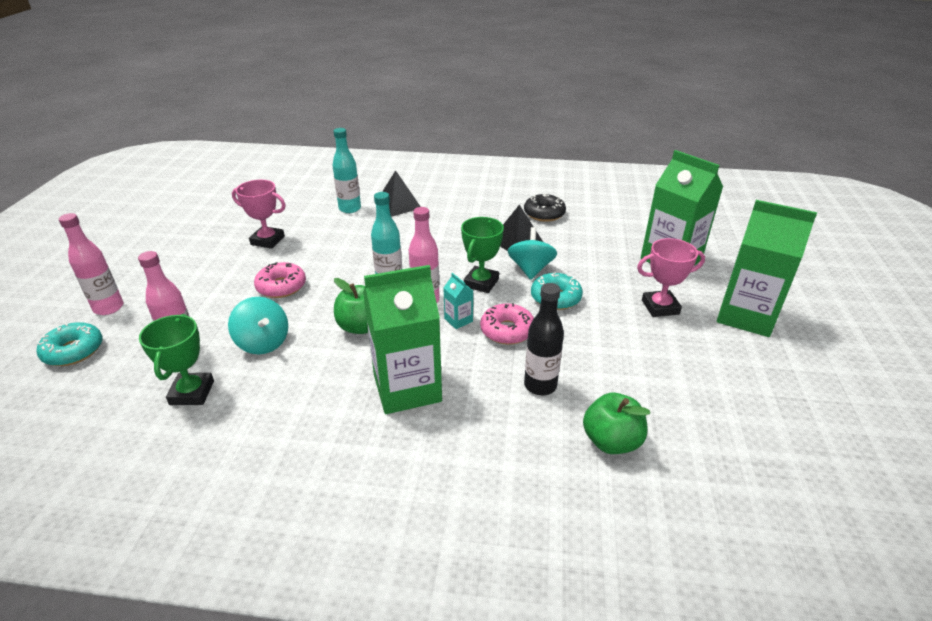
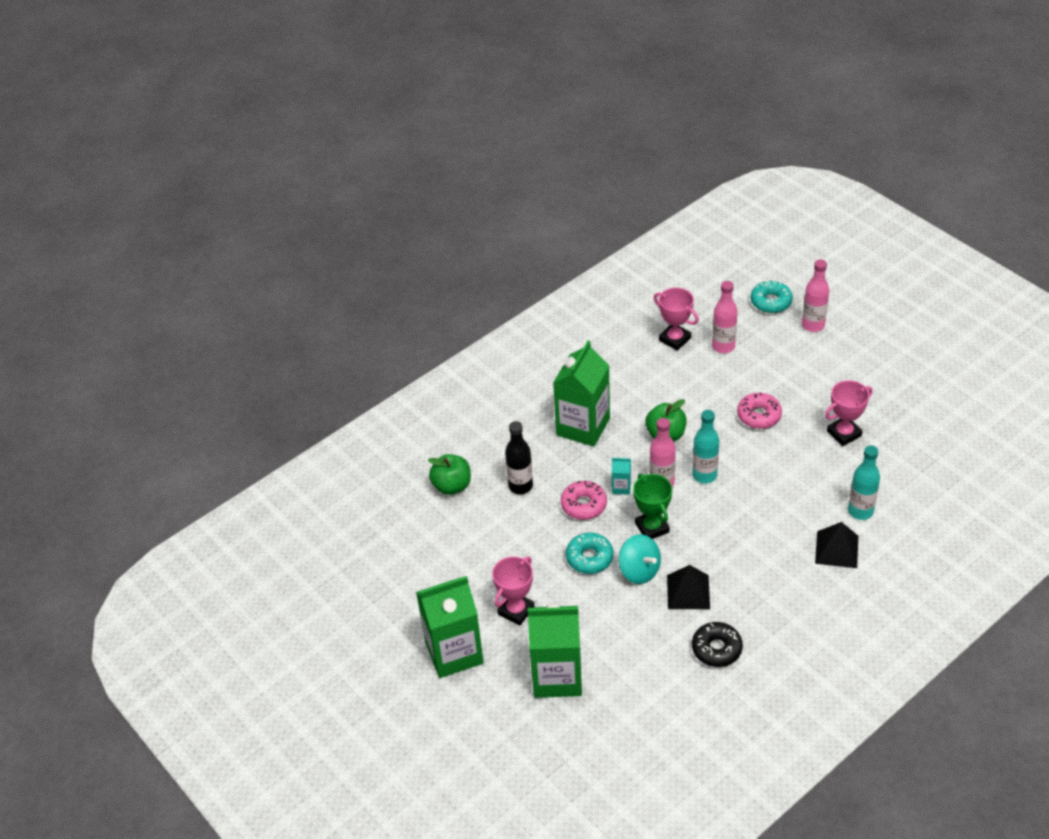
camera: 135 degrees right, 10 degrees up
(192, 393) = (675, 339): green trophy -> pink trophy
(263, 342) = (695, 383): turquoise spinning top -> none

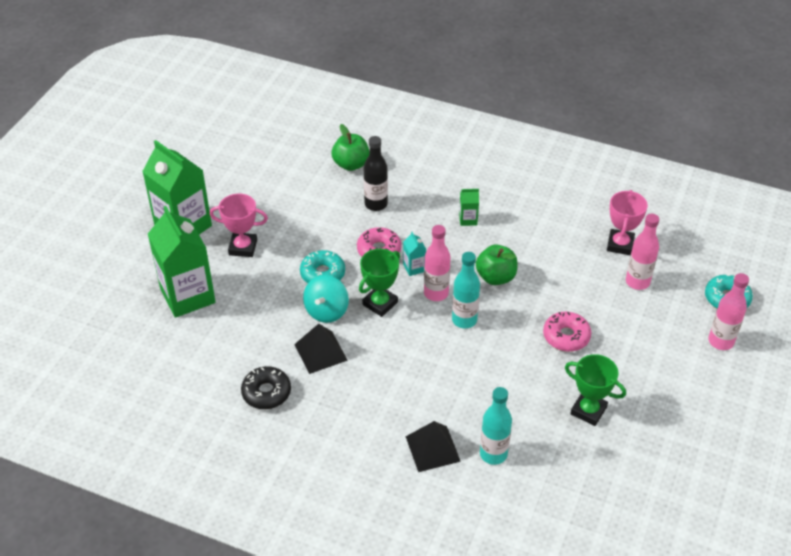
camera: 60 degrees right, 0 degrees up
(583, 427) = (468, 219): green carton -> green carton, size x0.42
(844, 433) = (588, 410): pink trophy -> green trophy

